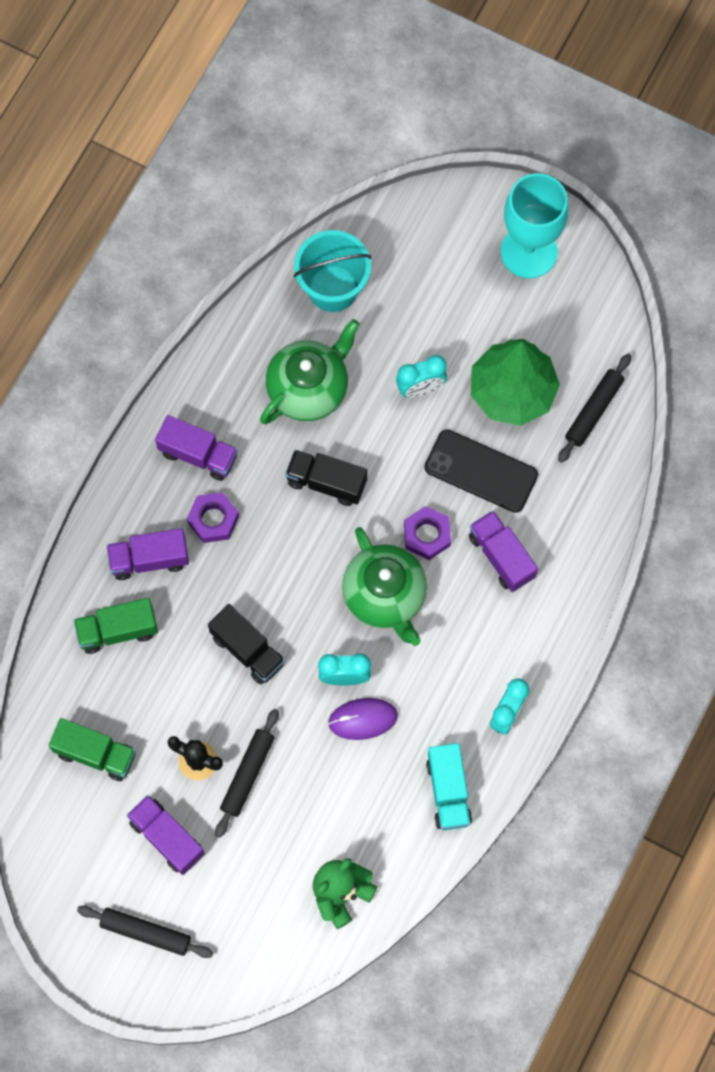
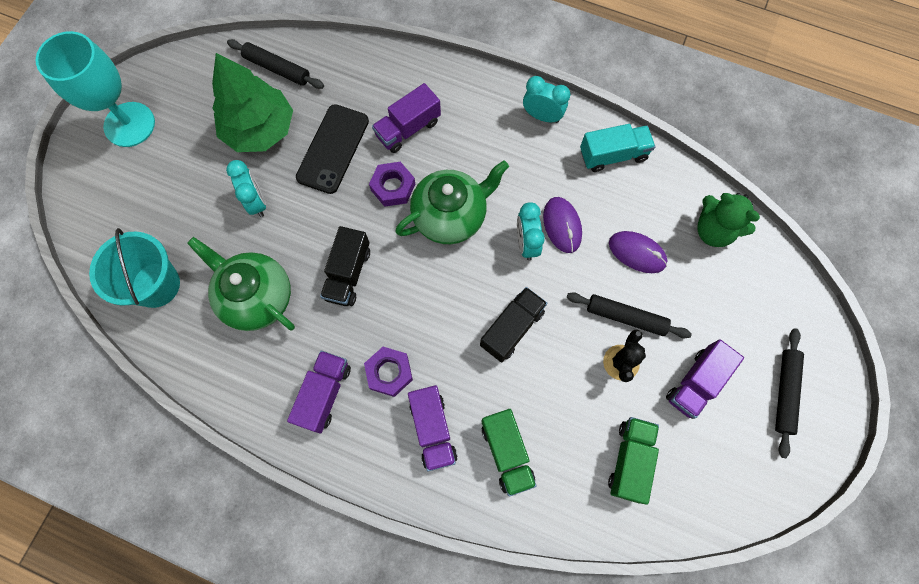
camera: 95 degrees left, 0 degrees up
(322, 799) = (637, 253): none -> purple mouse

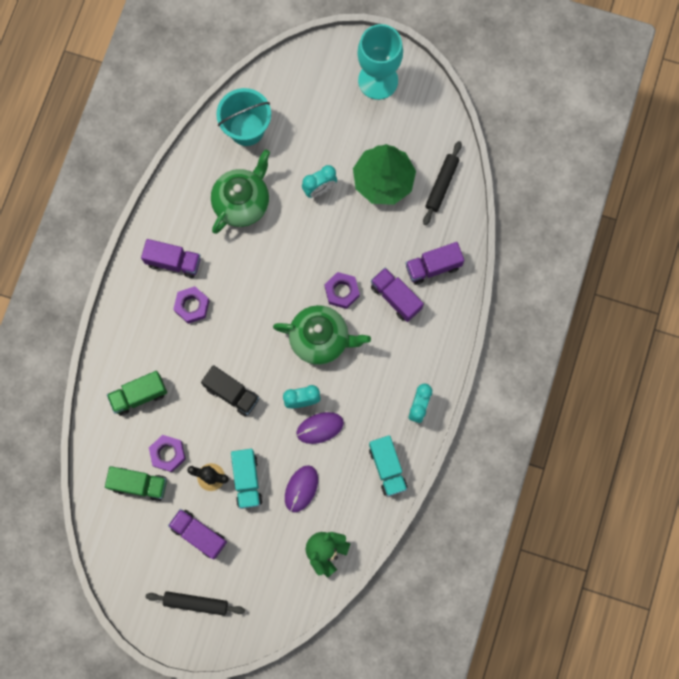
camera: 85 degrees right, 5 degrees up
(333, 149) = (371, 240): black phone -> none
(348, 274) = (266, 266): black truck -> none
(433, 430) = (152, 341): purple truck -> purple truck (433, 267)
(450, 216) = (320, 339): green teapot -> green teapot turned 45 degrees counterclockwise
(589, 418) = (168, 454): none -> purple nut
(625, 317) = (247, 480): black rolling pin -> turquoise truck

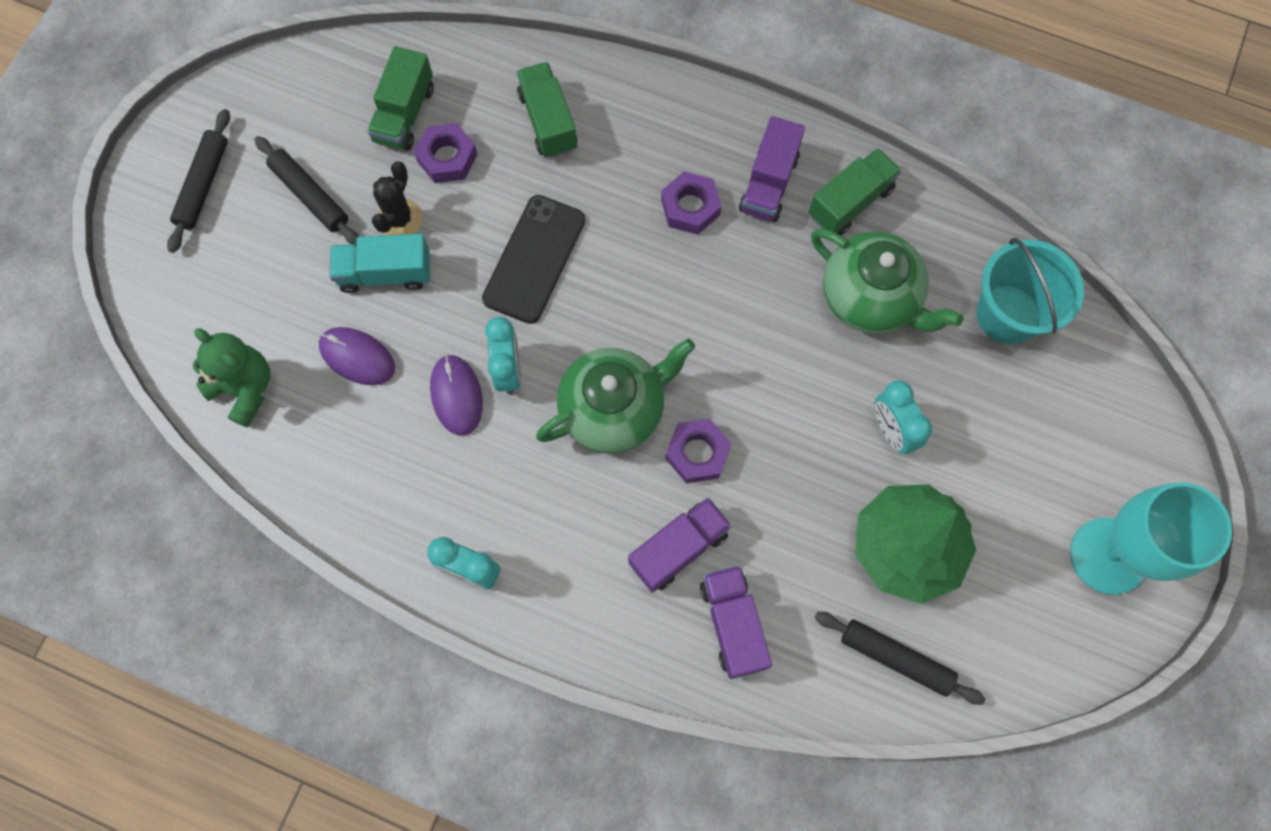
camera: 95 degrees right, 5 degrees down
(183, 215) = (850, 202): none -> green truck
(199, 534) = (310, 196): purple truck -> black rolling pin
(232, 393) = (534, 259): black truck -> black phone
(320, 339) = (613, 409): green teapot -> green teapot turned 135 degrees counterclockwise
(387, 468) = (370, 504): turquoise truck -> none

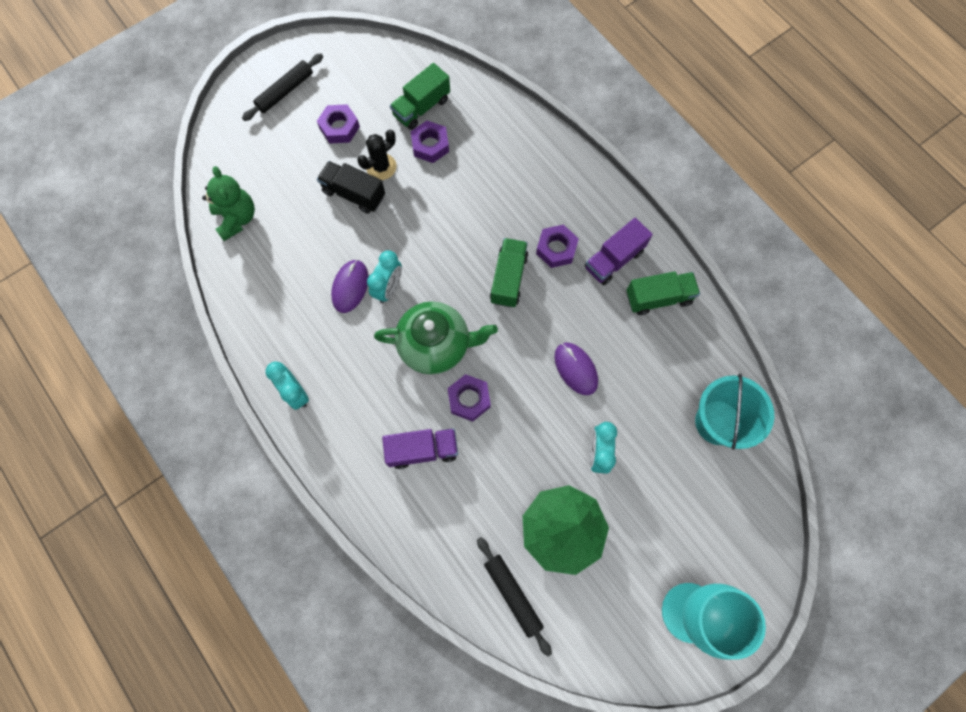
camera: 30 degrees right, 0 degrees up
(310, 196) = (339, 127): black rolling pin -> purple nut
(357, 357) = (308, 234): purple mouse -> purple mouse (575, 369)
(385, 273) = (354, 194): turquoise truck -> black truck
(534, 259) = (444, 231): black phone -> none
(548, 121) = (502, 154): green truck -> green truck (508, 279)
(733, 624) = (426, 514): purple truck -> none
(870, 298) = (635, 363): green teapot -> none

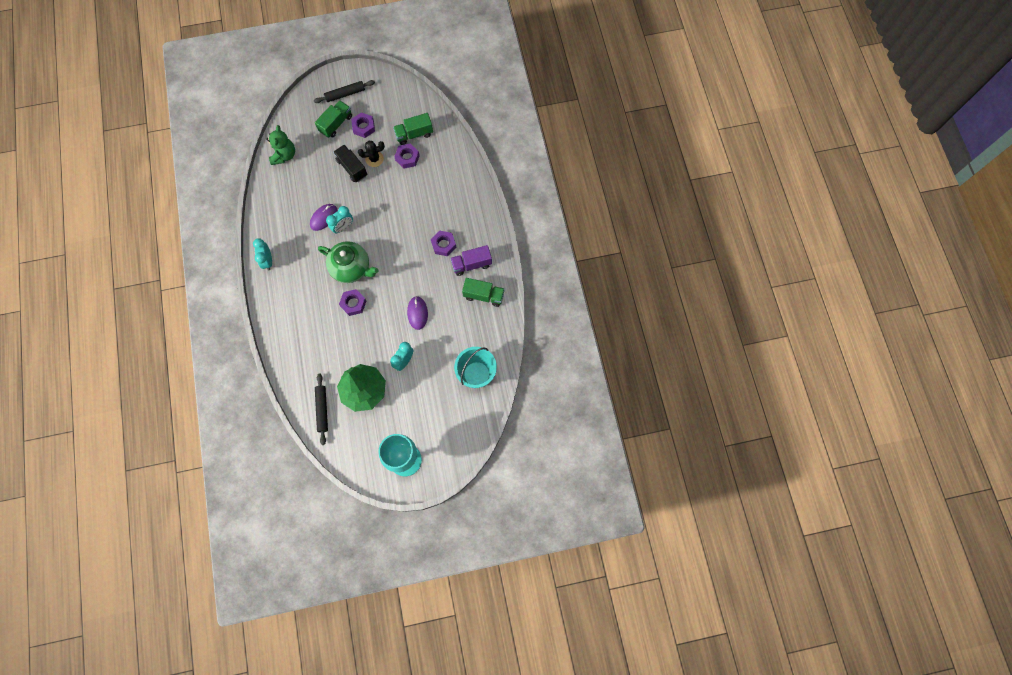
camera: 25 degrees right, 0 degrees up
(422, 450) = (316, 318): purple truck -> none
(508, 279) = (409, 250): green truck -> green truck (336, 124)

